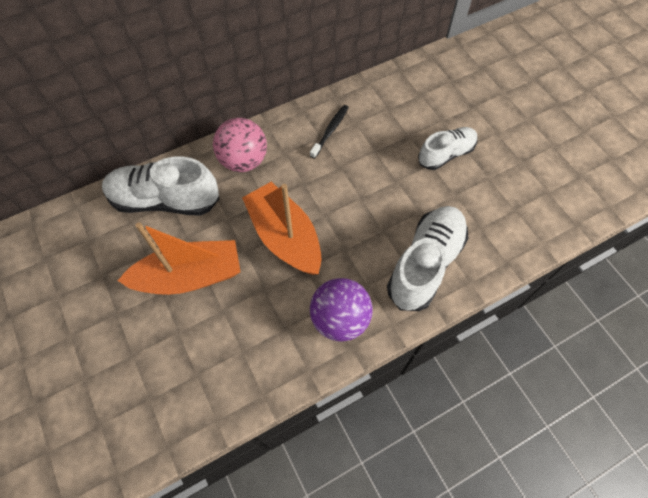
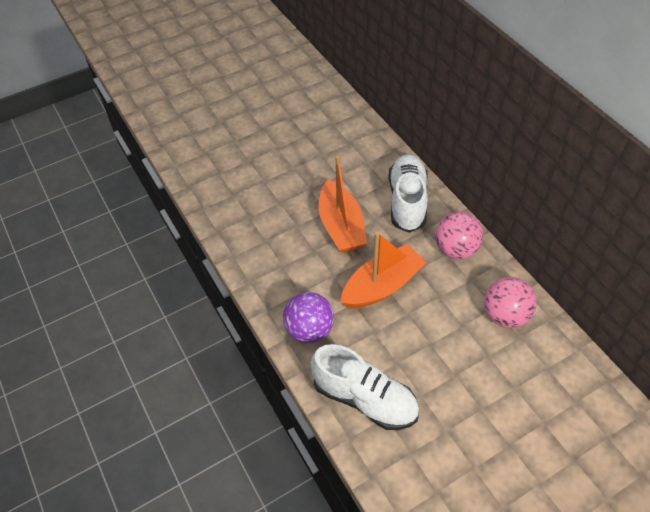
camera: 90 degrees right, 10 degrees down
(330, 131) = (505, 315): black toothbrush -> pink ball
(446, 154) = (497, 424): white shoe -> none

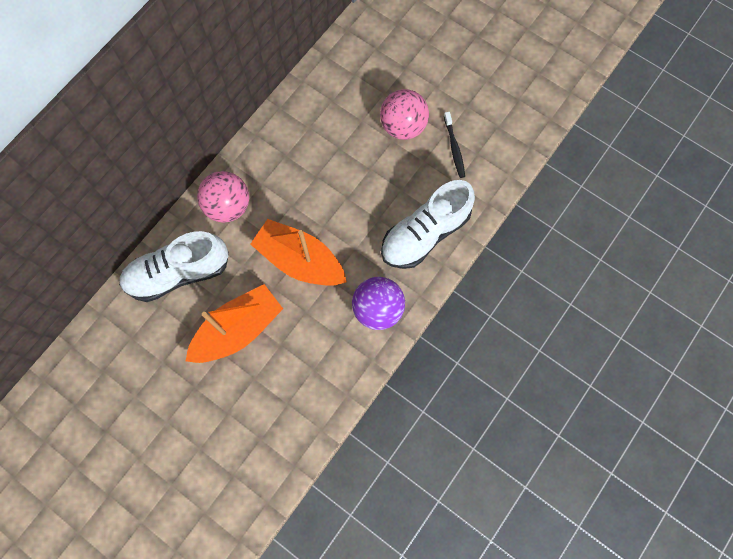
camera: 115 degrees left, 20 degrees up
(364, 398) = (425, 234): white shoe -> white shoe turned 135 degrees counterclockwise
(452, 469) = (454, 148): none -> black toothbrush
(505, 315) = (291, 144): pink ball -> pink ball (403, 126)

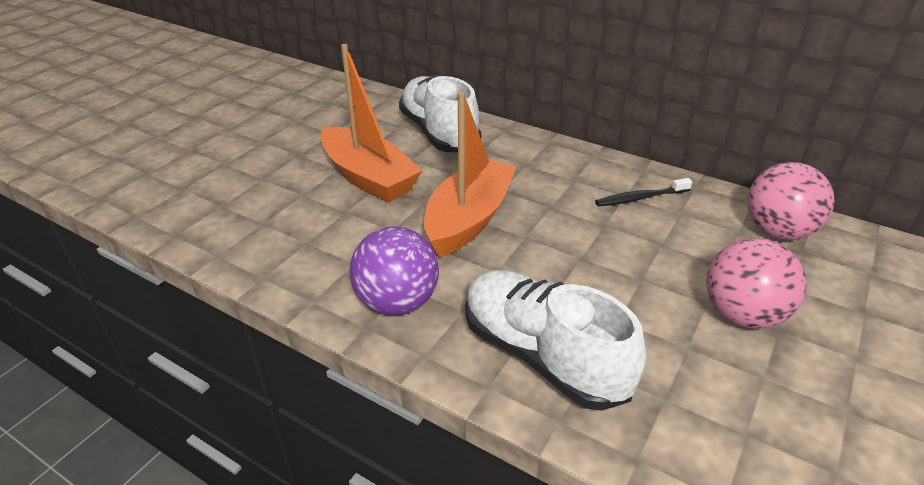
camera: 85 degrees right, 35 degrees down
(228, 206) = (533, 158): pink ball -> pink ball (777, 231)
(454, 148) = (739, 393): black toothbrush -> black toothbrush (640, 198)

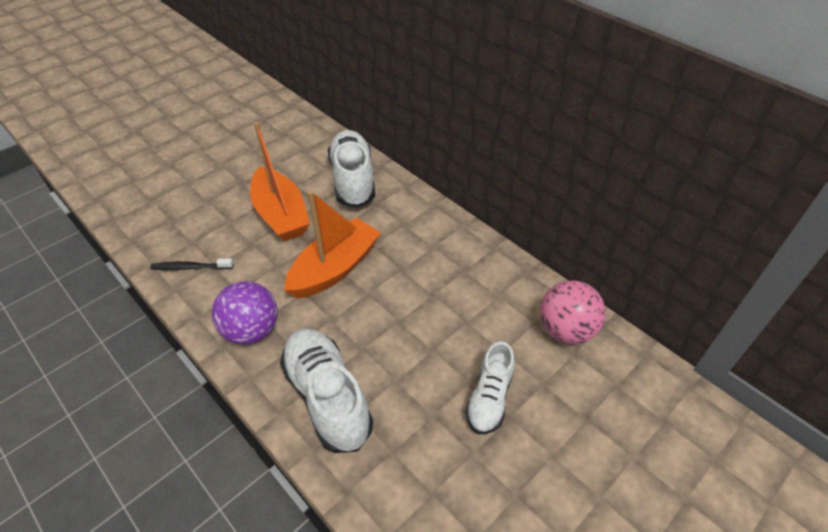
camera: 15 degrees right, 10 degrees up
(640, 198) = (475, 275): black toothbrush -> black toothbrush (190, 267)
(742, 315) = (489, 398): pink ball -> white shoe

